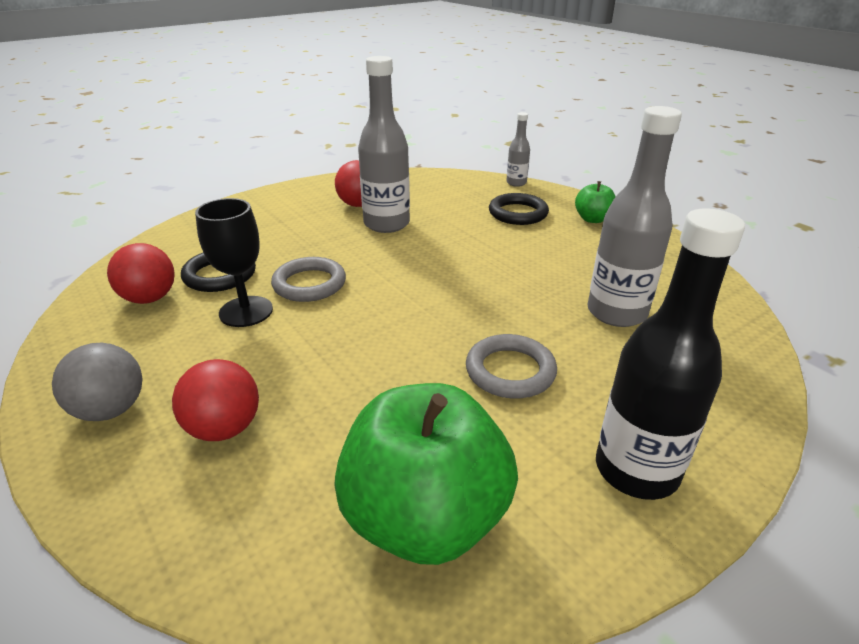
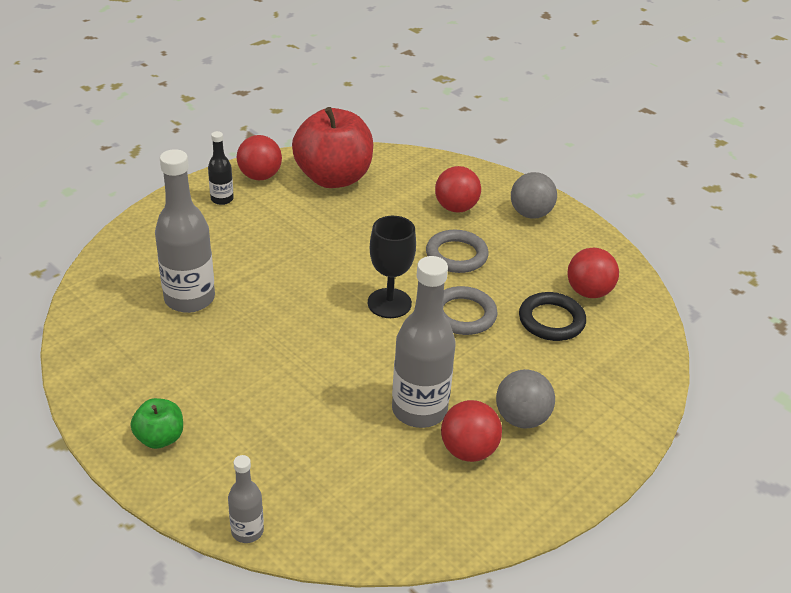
camera: 170 degrees right, 5 degrees up
(246, 311) = (499, 284): black goblet -> black goblet (389, 303)
(307, 217) = (521, 418): none -> grey ball
(425, 518) = (333, 178): green apple -> red apple
(510, 371) = (285, 247): grey ring -> grey ring (456, 255)
(518, 213) = (255, 445): black ring -> none
(579, 532) = (260, 176): none -> red ball
(636, 470) = (222, 199): black bottle -> black bottle, size x0.51

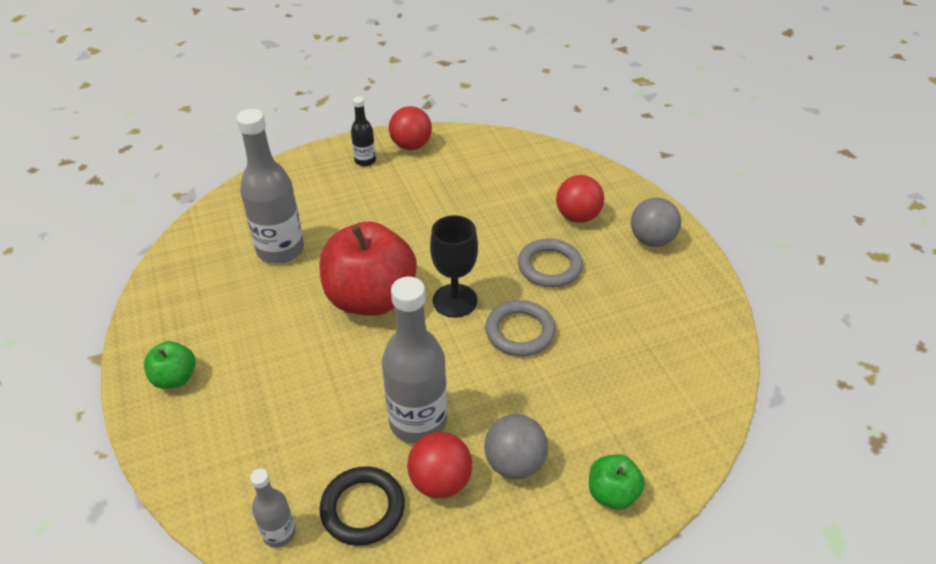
camera: 25 degrees right, 5 degrees up
(247, 531) = (190, 496): grey bottle -> grey bottle (279, 533)
(333, 178) = (476, 161): red apple -> red apple (371, 298)
(551, 320) = (608, 362): black ring -> black ring (363, 508)
(588, 292) = (666, 341): red ball -> none
(612, 418) = (612, 493): none -> green apple

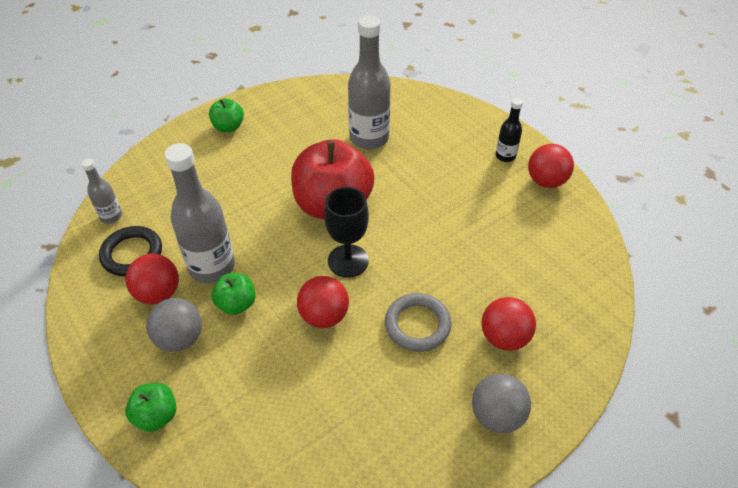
camera: 75 degrees right, 5 degrees up
(481, 404) = (236, 304): none -> green apple
(520, 331) = (324, 316): grey ring -> red ball

